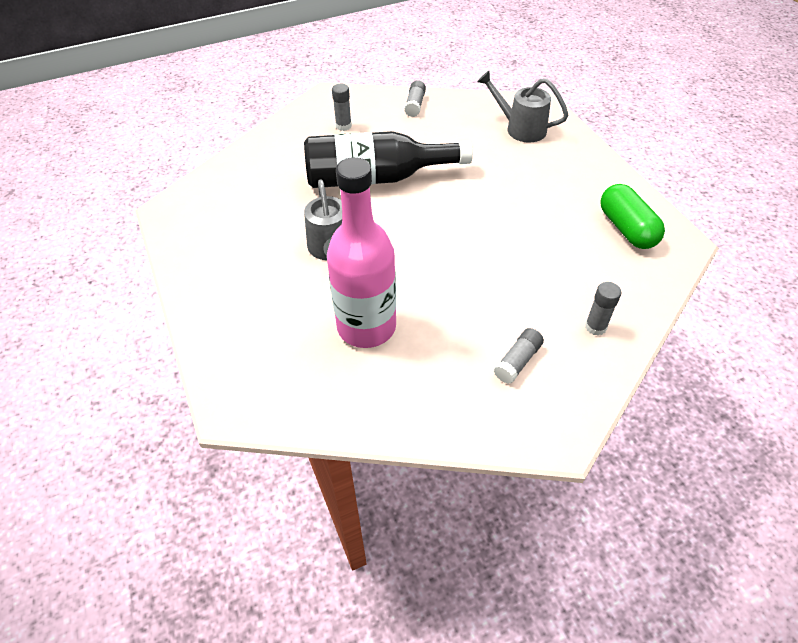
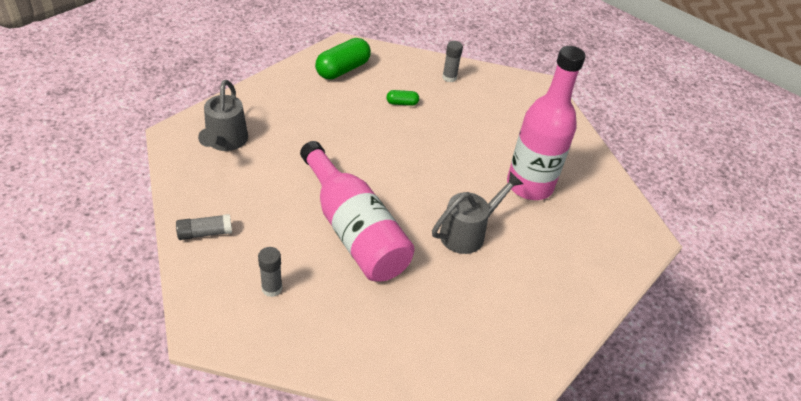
camera: 120 degrees left, 5 degrees down
(376, 178) = (354, 230): black bottle -> pink bottle
(517, 361) = (502, 107): grey glue stick -> none
(549, 262) = (402, 103): none -> green capsule

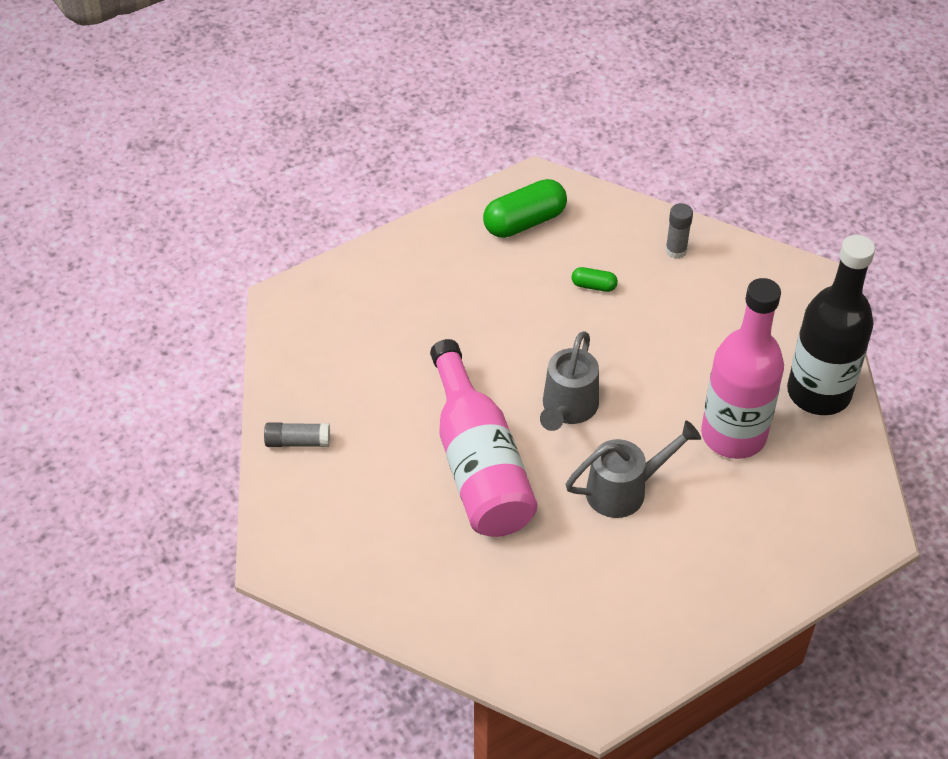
camera: 20 degrees right, 5 degrees up
(225, 142) = (343, 318): grey watering can -> grey watering can (567, 409)
(272, 288) = (362, 524): grey glue stick -> none
(574, 152) = (818, 393): none -> black bottle

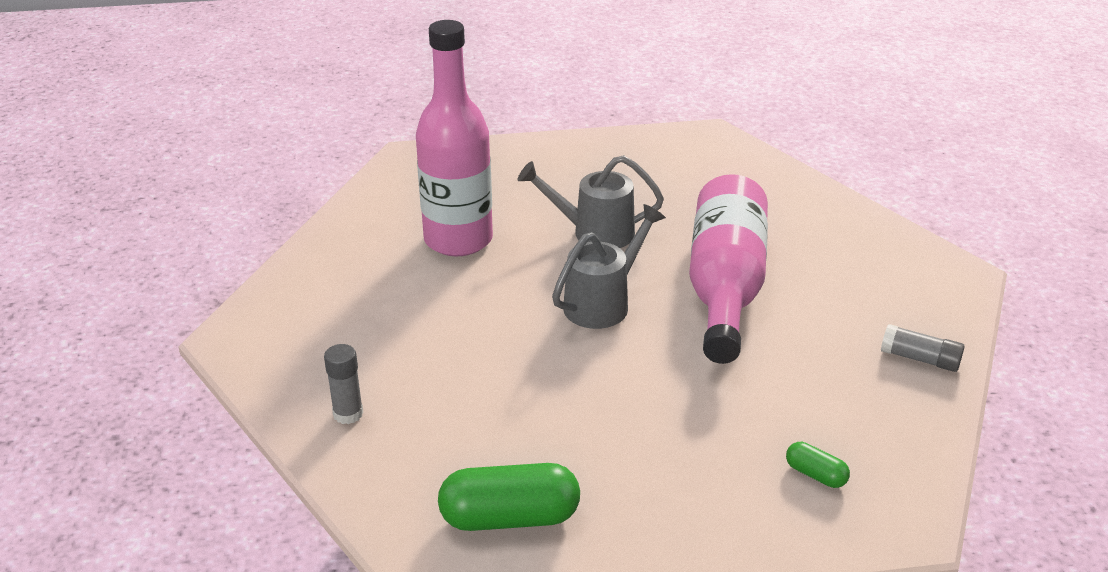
camera: 155 degrees left, 15 degrees down
(593, 286) = (482, 407): green capsule -> green capsule (815, 475)
(818, 393) = (345, 245): black bottle -> none

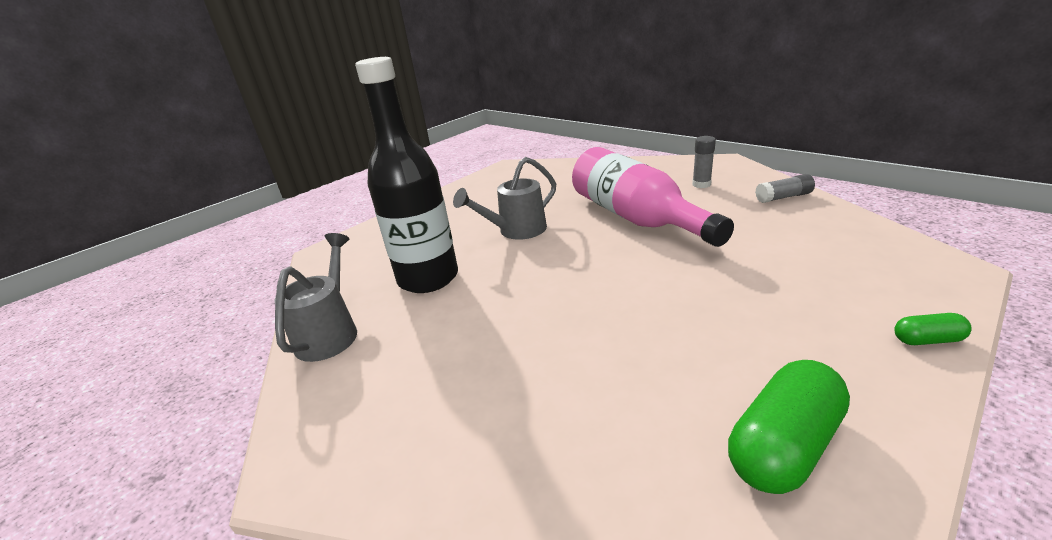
camera: 35 degrees left, 5 degrees down
(348, 414) = (513, 460): grey glue stick -> grey glue stick (701, 184)
(458, 240) = (428, 278): pink bottle -> black bottle
(603, 303) = (584, 260): grey watering can -> grey watering can (330, 332)
(815, 475) = (865, 274): green capsule -> green capsule (927, 340)

